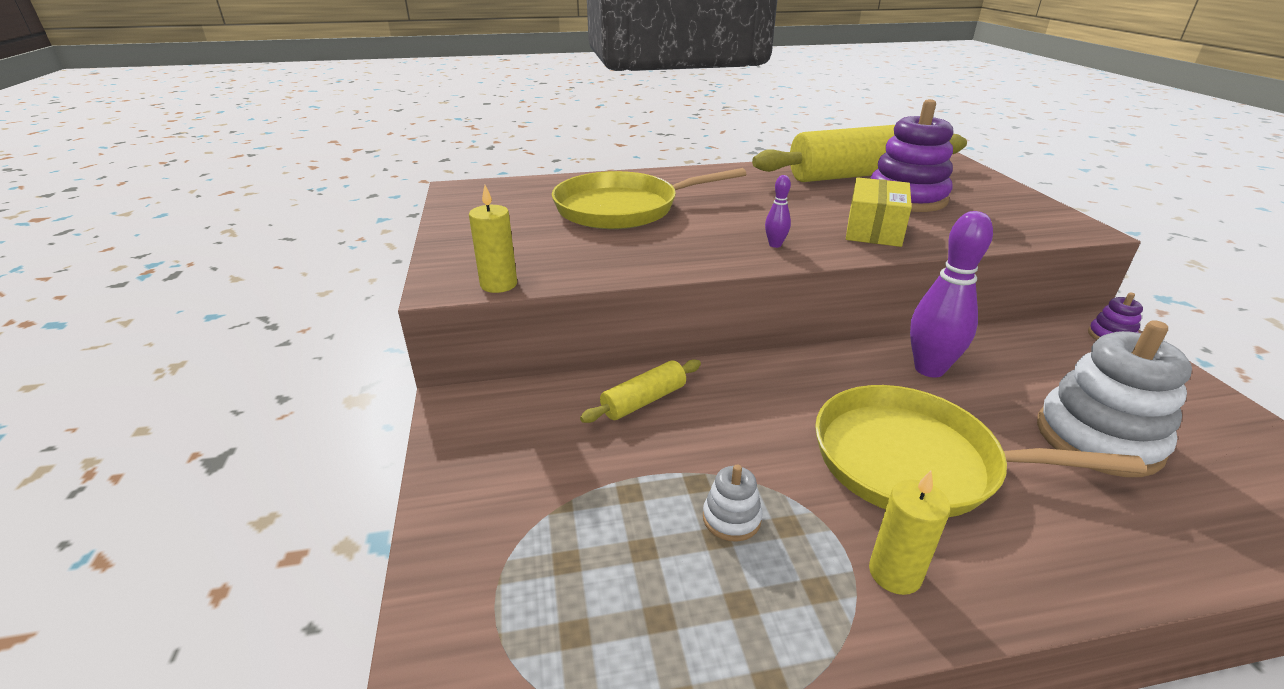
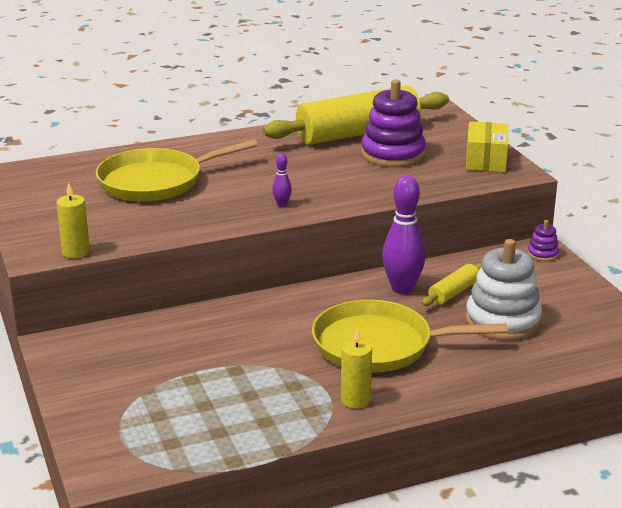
camera: 10 degrees left, 5 degrees down
(643, 401) = (192, 328): yellow rolling pin -> yellow rolling pin (453, 293)
(731, 518) = (258, 386): white stacking toy -> none
(874, 230) = (360, 186): yellow box -> yellow box (486, 160)

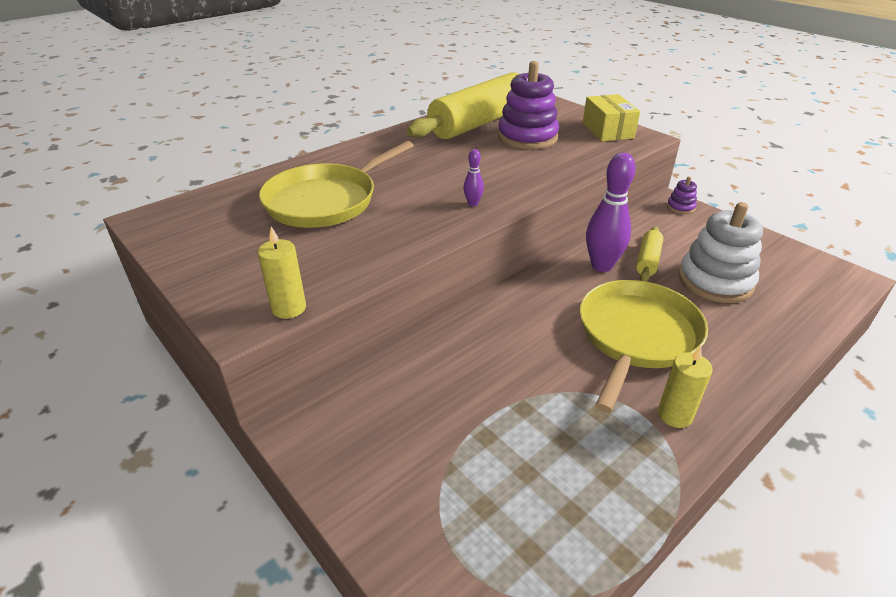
camera: 20 degrees left, 10 degrees up
(379, 345) = (636, 336): yellow pan -> yellow pan turned 135 degrees clockwise

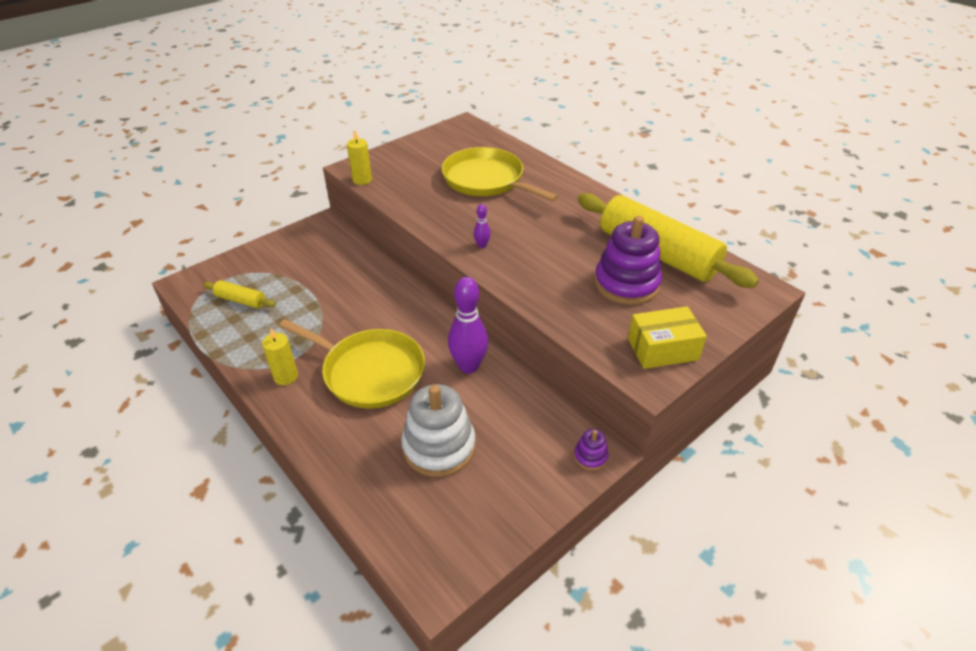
camera: 90 degrees right, 5 degrees up
(647, 260) = (477, 401): yellow rolling pin -> yellow rolling pin (241, 300)

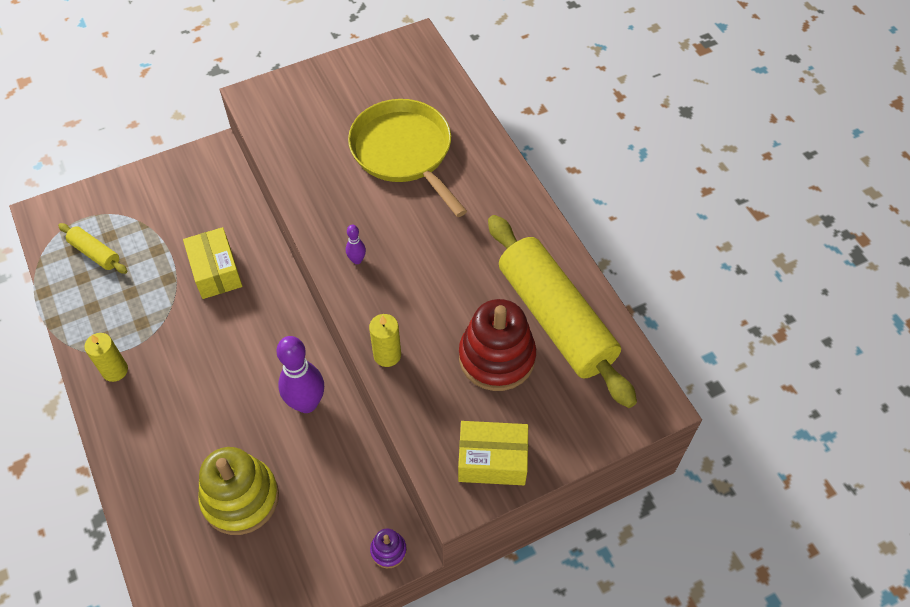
camera: 15 degrees right, 15 degrees up
(353, 294) = (216, 271): none -> yellow box
(362, 180) = (257, 121): yellow candle -> yellow candle (387, 355)
(369, 372) = (201, 385): yellow pan -> none
(439, 446) = (240, 498): white stacking toy -> yellow stacking toy
(626, 284) = (497, 357): purple stacking toy -> red stacking toy

